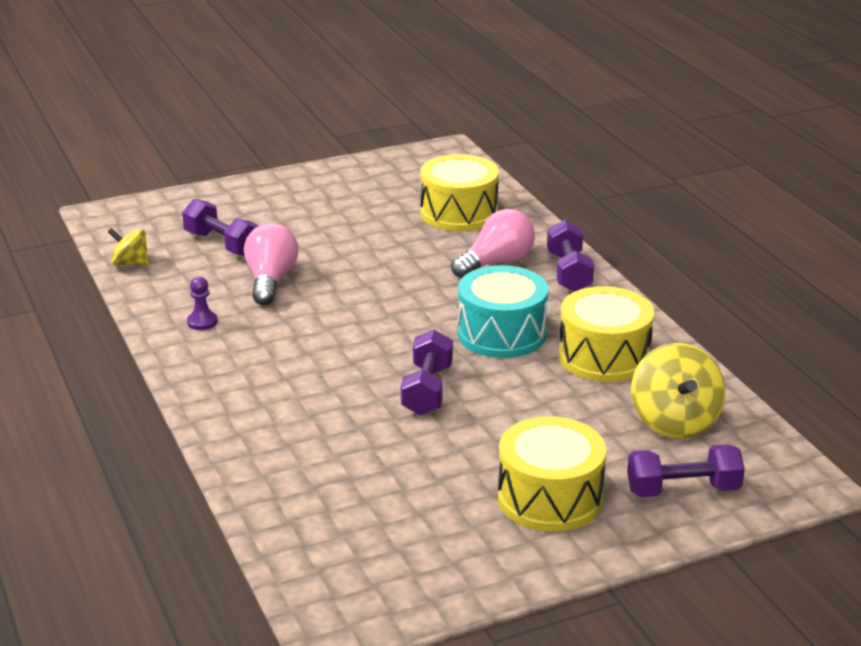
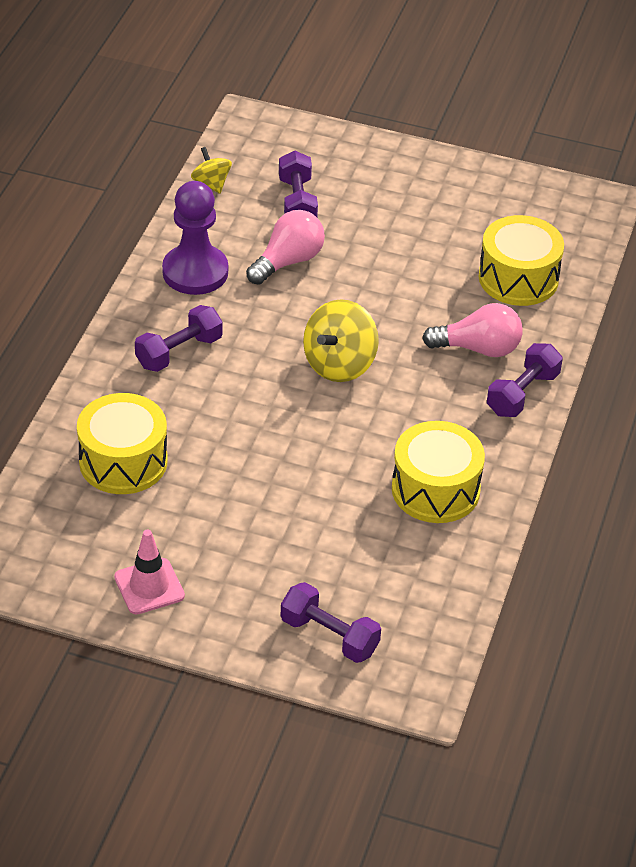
camera: 40 degrees right, 15 degrees up
(202, 322) = (195, 272): purple pawn -> purple pawn, size x2.38
(427, 390) = (270, 434): purple dumbbell -> purple dumbbell (179, 352)
(493, 546) = (149, 586): none -> pink traffic cone
(501, 334) = (389, 419): turquoise drum -> none
(550, 498) = (232, 578): yellow drum -> yellow drum (123, 461)
(674, 422) = (405, 579): yellow spinning top -> yellow spinning top (339, 364)

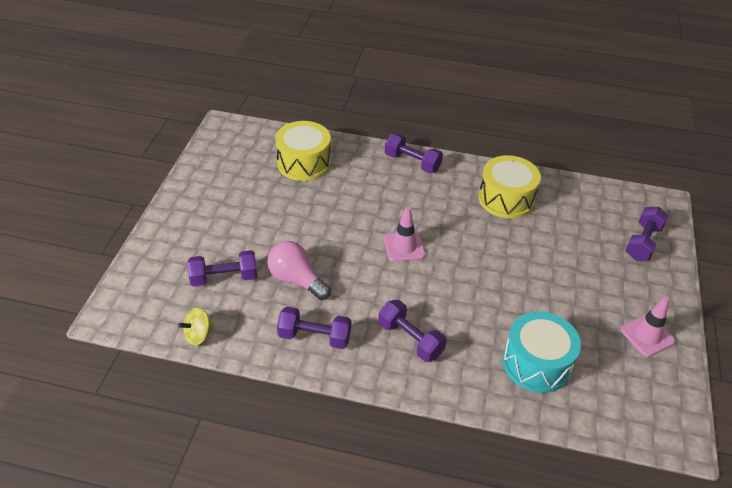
camera: 95 degrees left, 0 degrees up
(123, 461) = (536, 363): yellow drum -> turquoise drum
(195, 272) = (314, 337): purple pawn -> purple dumbbell
(339, 364) = (404, 246): yellow spinning top -> pink traffic cone
(478, 348) = (375, 181): pink light bulb -> none

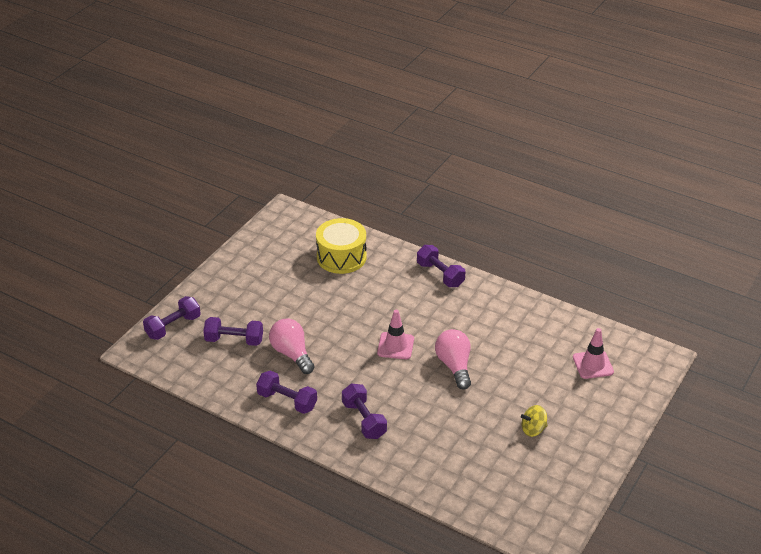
camera: 20 degrees right, 5 degrees down
(198, 335) = (197, 379): yellow spinning top -> yellow spinning top (533, 429)
(474, 255) = (454, 366): none -> pink light bulb
(506, 199) = (510, 324): yellow drum -> none
(536, 363) = (460, 462): turquoise drum -> none
(643, 242) = (618, 387): purple dumbbell -> purple dumbbell (173, 326)
(647, 335) = (571, 463): pink traffic cone -> pink traffic cone (593, 365)

